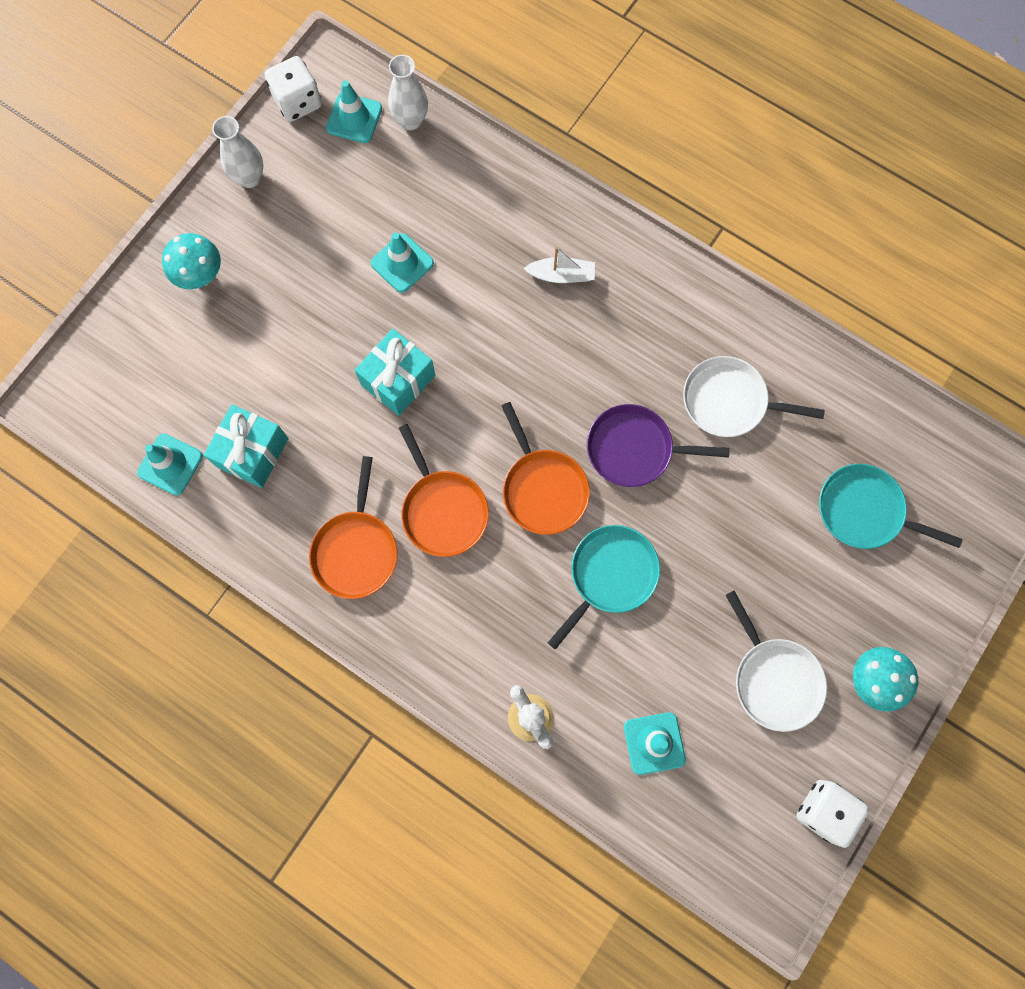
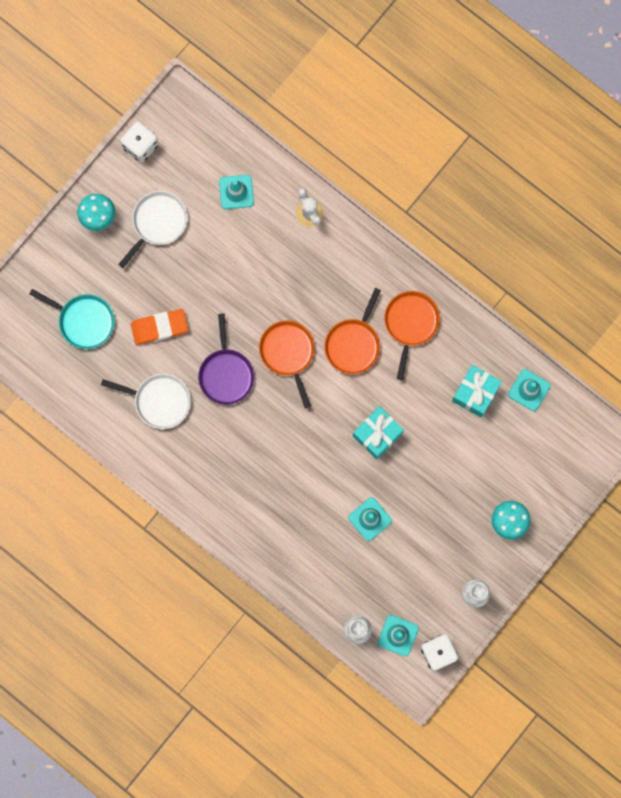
camera: 175 degrees left, 5 degrees up
(443, 510) = (353, 344): orange pan -> orange pan turned 135 degrees counterclockwise
(561, 275) = (261, 500): white boat -> none
(610, 575) = (251, 294): turquoise pan -> none
(634, 449) = (226, 374): purple pan -> purple pan turned 75 degrees clockwise
(745, 510) = (159, 327): none -> orange eraser
(774, 679) = (158, 222): white pan -> white pan turned 60 degrees clockwise

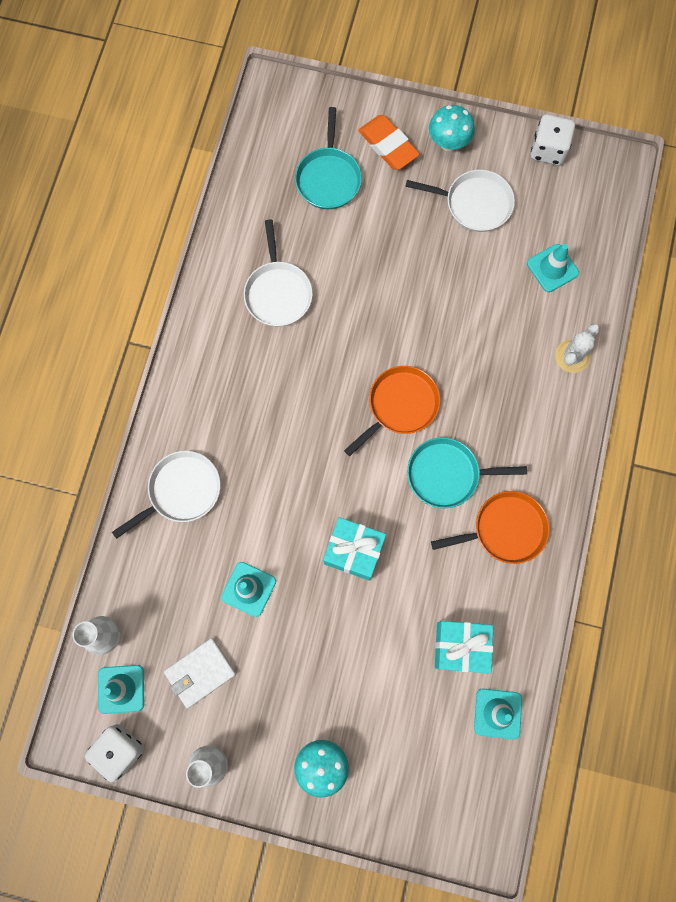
camera: 65 degrees right, 5 degrees down
(159, 327) = (360, 257): orange eraser -> orange eraser (388, 145)
(226, 374) = (342, 349): purple pan -> none
(278, 536) = (181, 491): none -> white pan
(353, 344) = (447, 474): orange pan -> turquoise pan
(411, 577) = (200, 672): none -> white wallet

